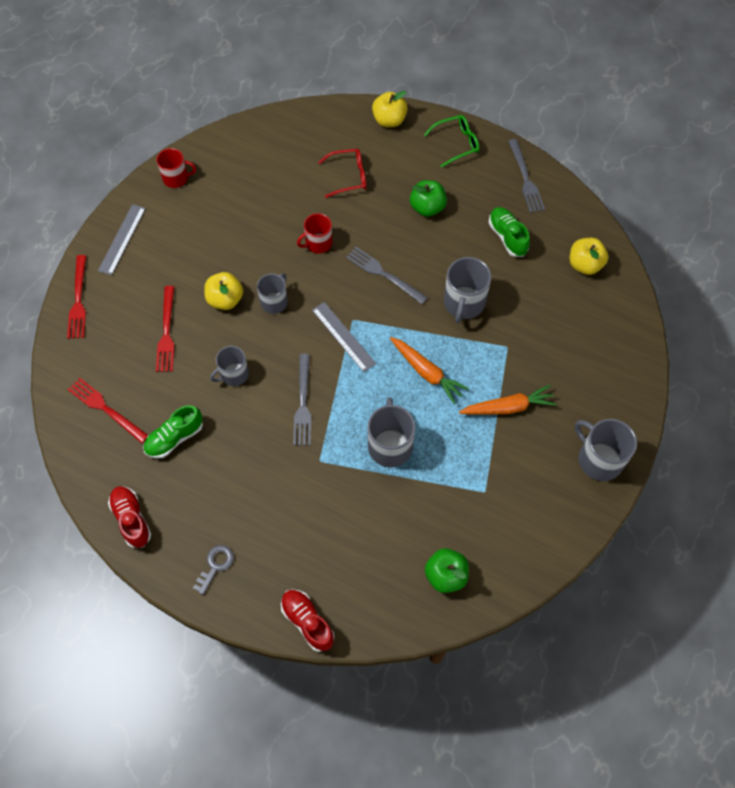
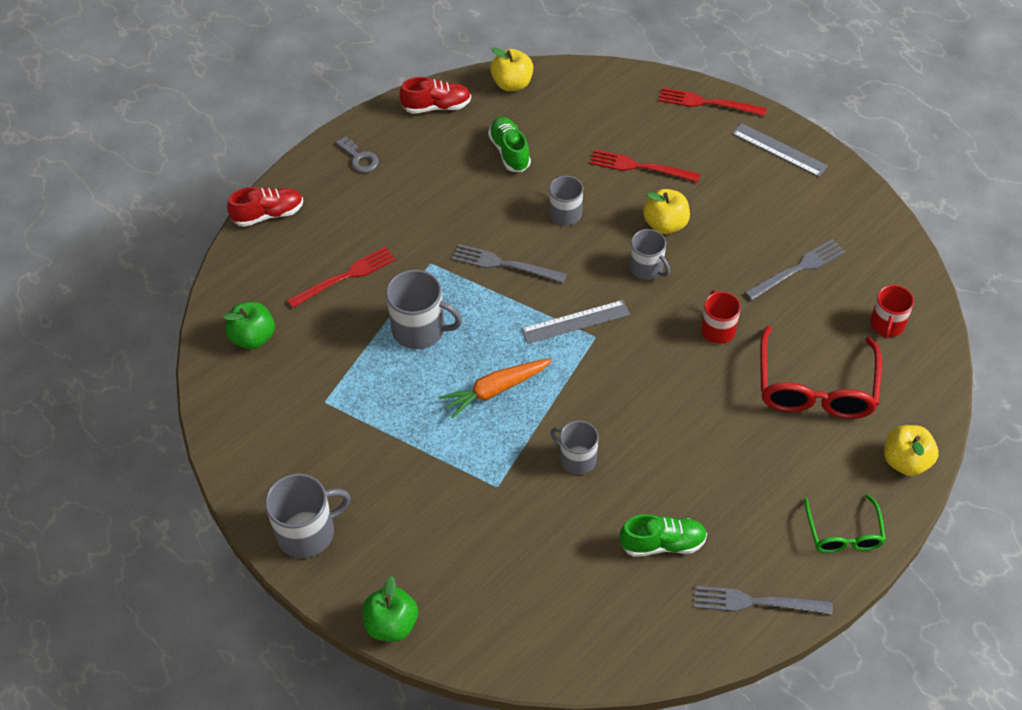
camera: 110 degrees right, 10 degrees down
(106, 409) = (565, 106): red fork -> red fork (345, 276)
(176, 178) = (858, 212): red mug -> red mug (887, 324)
(348, 176) = (815, 387): red glasses -> red glasses, size x1.73
(384, 274) = (649, 385): grey fork -> grey fork (798, 269)
(427, 207) = (739, 463): green apple -> green apple (391, 624)
(464, 303) = (577, 458): grey mug -> grey mug, size x0.66
(508, 407) = (415, 459): orange carrot -> none
(585, 264) = (586, 625): yellow apple -> yellow apple (512, 84)

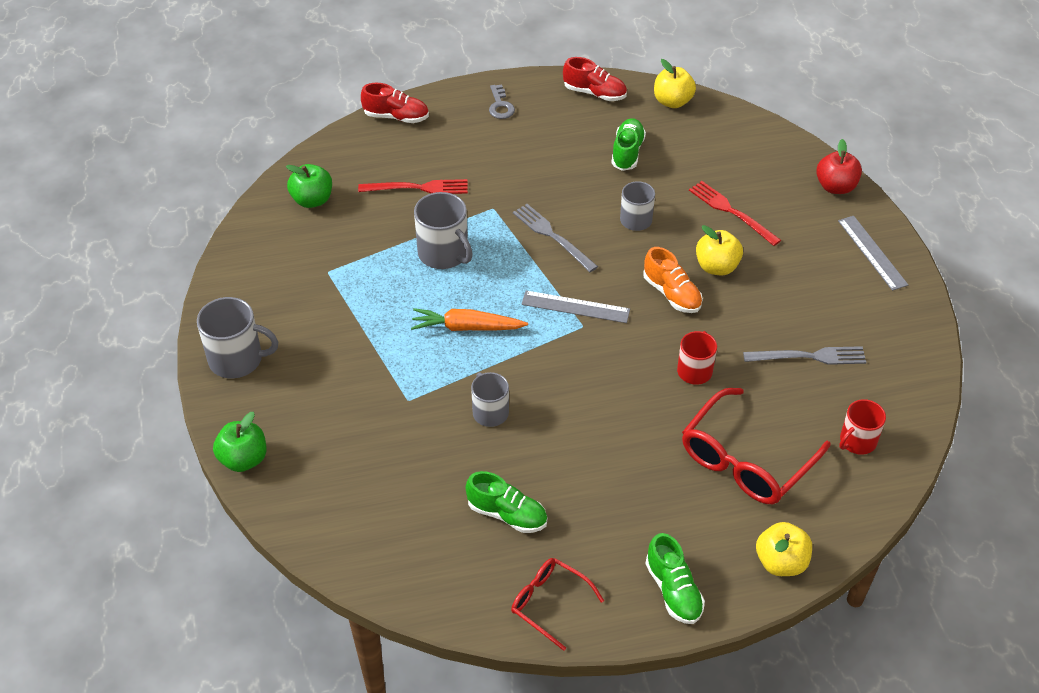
camera: 30 degrees right, 5 degrees down
(647, 268) = (672, 294): grey mug -> orange shoe
(707, 103) = (835, 187): red fork -> red apple
(756, 602) = (549, 603): grey fork -> red glasses
(843, 533) = (673, 590): green glasses -> green shoe

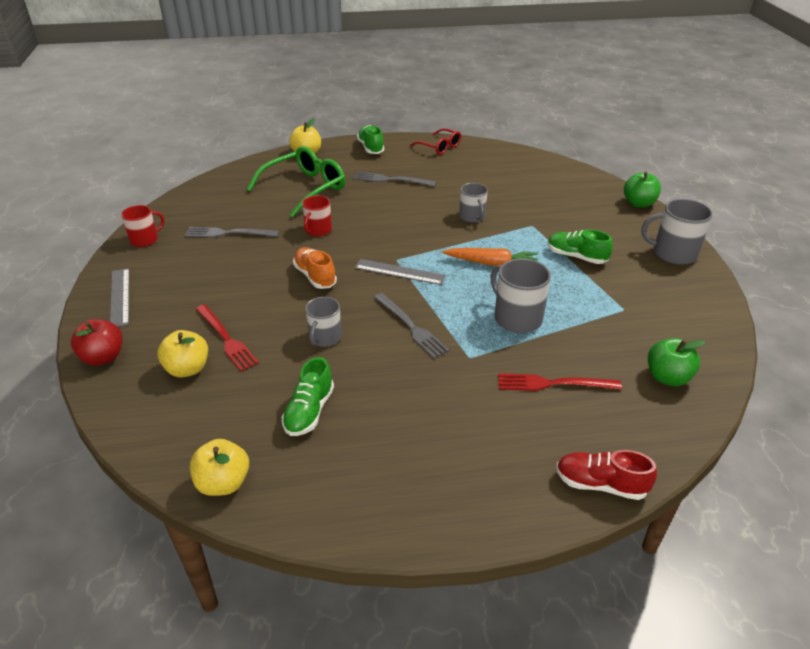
camera: 175 degrees left, 10 degrees down
(500, 106) = (459, 493): grey key -> none
(507, 514) = (461, 175): green shoe -> green shoe (576, 257)
(594, 93) = (325, 506): red shoe -> none
(619, 493) = (391, 180): none -> grey fork
(716, 267) = (266, 293): yellow apple -> yellow apple (187, 369)
(746, 460) = (305, 188): red glasses -> green glasses
(857, 441) = (227, 193): red mug -> red mug (145, 239)

